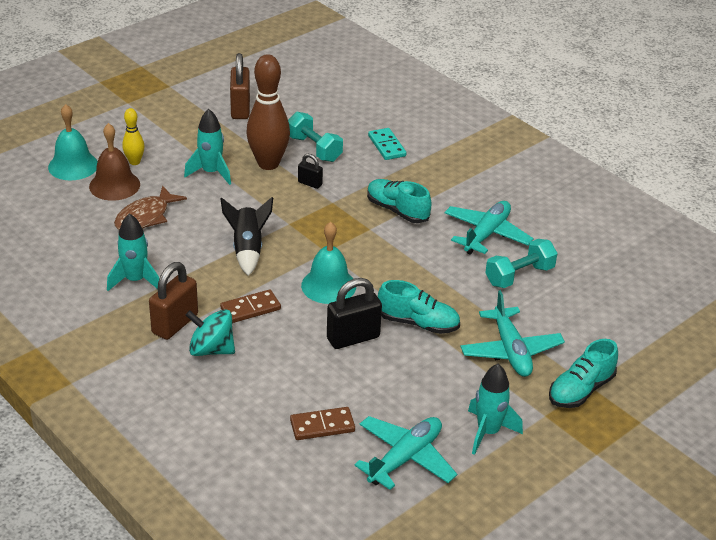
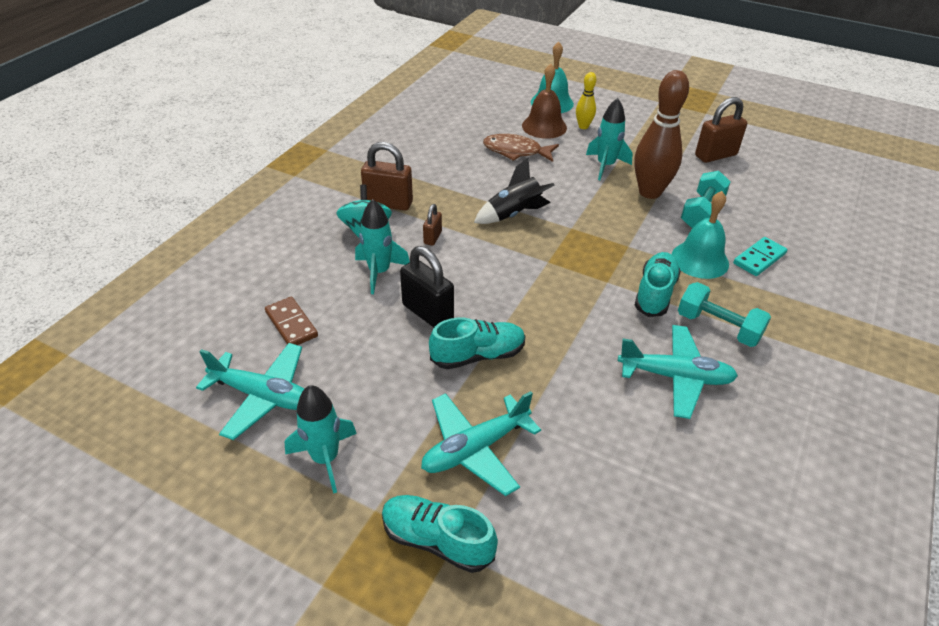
camera: 70 degrees right, 5 degrees up
(135, 280) = (431, 169): turquoise rocket -> turquoise rocket (379, 272)
(250, 308) = (432, 237): brown domino -> brown padlock
(310, 183) = (644, 224): black padlock -> none
(328, 285) = (496, 276): turquoise bell -> turquoise bell (700, 260)
(418, 323) = (478, 355): turquoise shoe -> turquoise shoe turned 105 degrees counterclockwise
(519, 276) = (620, 426): turquoise dumbbell -> turquoise dumbbell (718, 327)

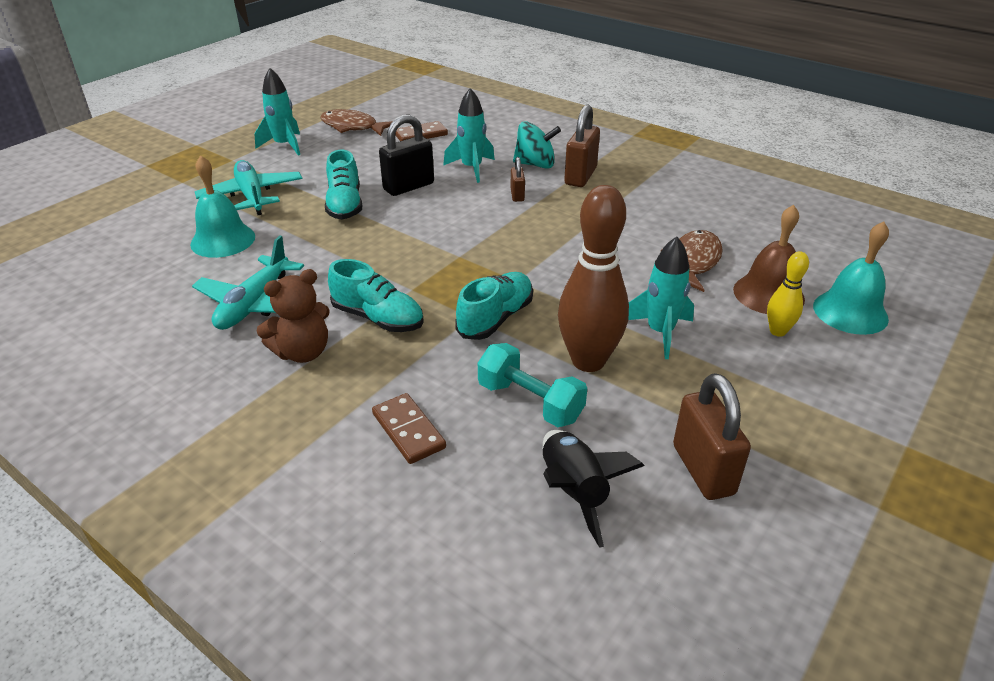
camera: 100 degrees right, 5 degrees down
(263, 396) = (352, 127): turquoise plane -> brown fish
(432, 237) = (517, 195): brown padlock -> brown padlock turned 60 degrees clockwise
(437, 540) = (192, 177): turquoise shoe -> turquoise shoe (495, 318)
(514, 214) = (550, 245): black rocket -> black rocket (574, 492)
(700, 260) = (425, 370): turquoise bell -> turquoise bell (223, 240)
(718, 327) = (302, 352): turquoise dumbbell -> brown teddy bear
(759, 258) = (408, 431): turquoise domino -> brown domino

